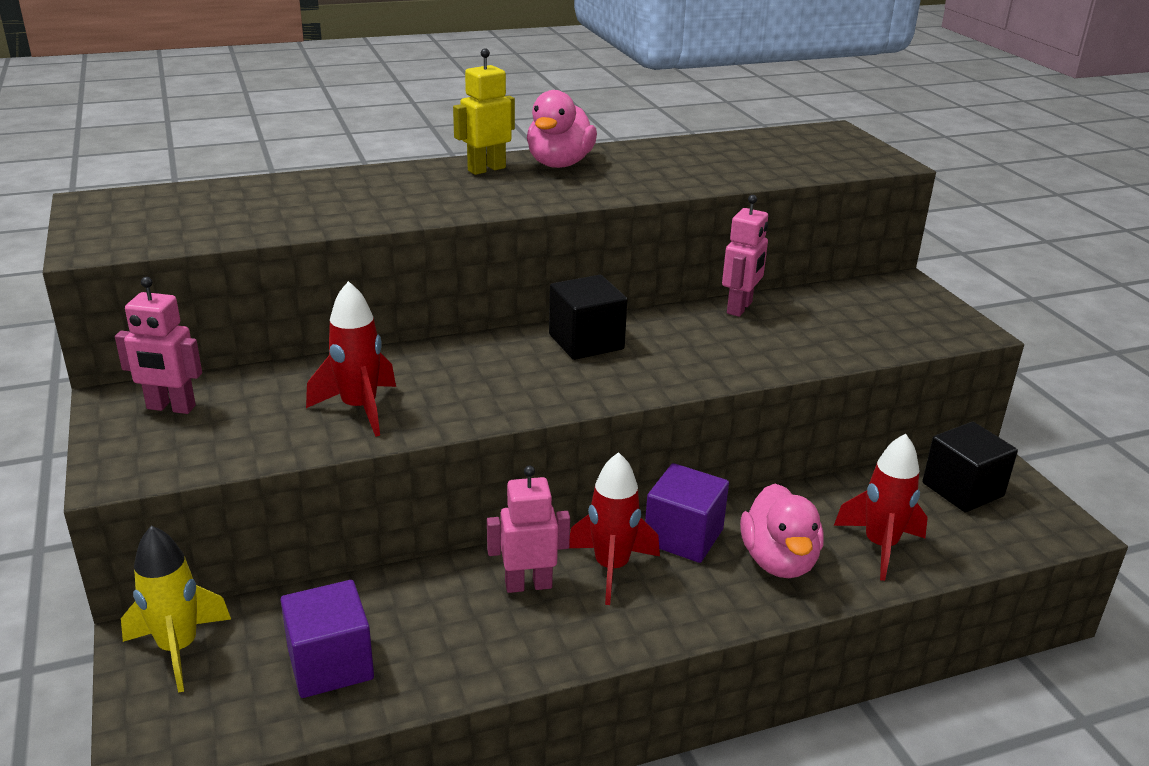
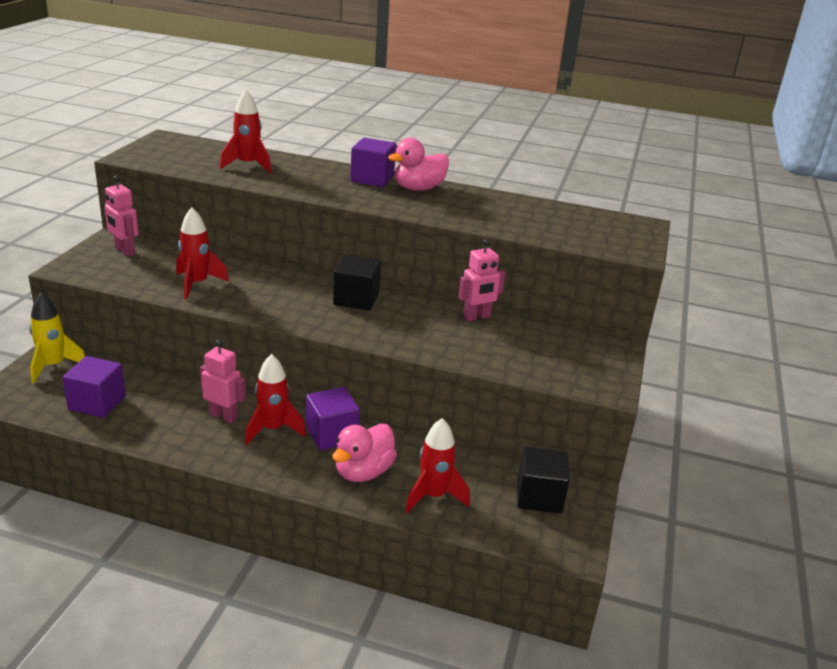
camera: 35 degrees right, 0 degrees up
(297, 202) = (248, 165): none -> red rocket
(486, 169) = (372, 179): yellow robot -> purple cube

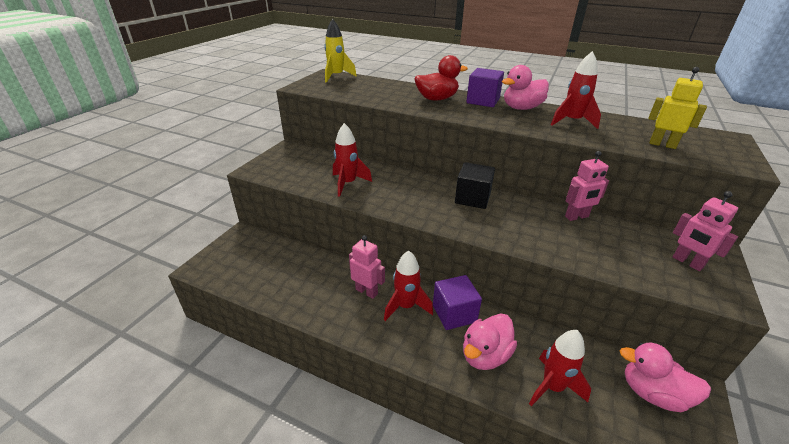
camera: 10 degrees right, 5 degrees up
(53, 366) = (245, 242): yellow rocket -> yellow rocket (336, 76)
(97, 403) = (272, 276): purple cube -> none
(124, 251) = (297, 156): pink robot -> pink robot (687, 262)
(248, 165) = (387, 92): red rocket -> red rocket (572, 122)
(313, 176) = (437, 99): none -> red duck
(539, 496) = (652, 393): black cube -> pink duck
(564, 232) = (662, 144): none -> yellow robot

